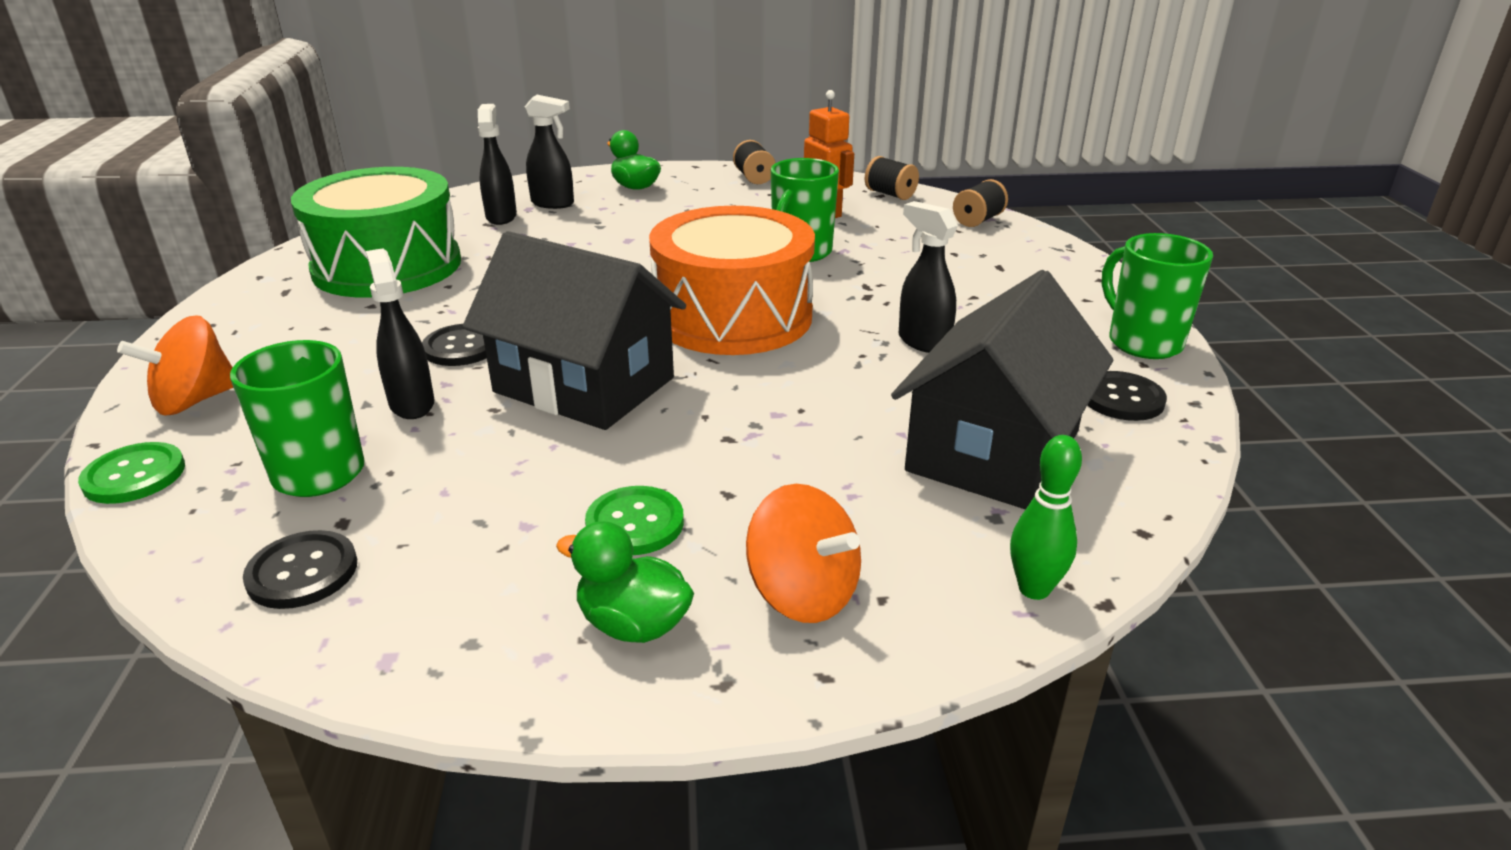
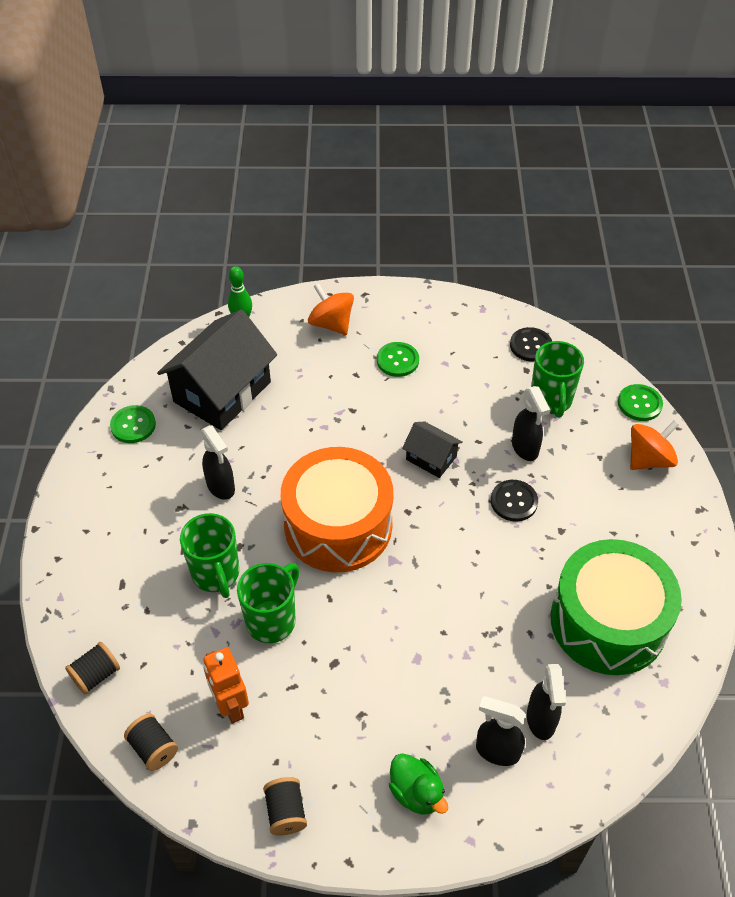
camera: 175 degrees left, 20 degrees up
(584, 385) = (431, 458): black house -> black house, size x0.49
(633, 624) = (396, 316): green duck -> none
(1122, 398) = (133, 425): black button -> green button
(1142, 342) = (84, 476): green mug -> green mug (216, 574)

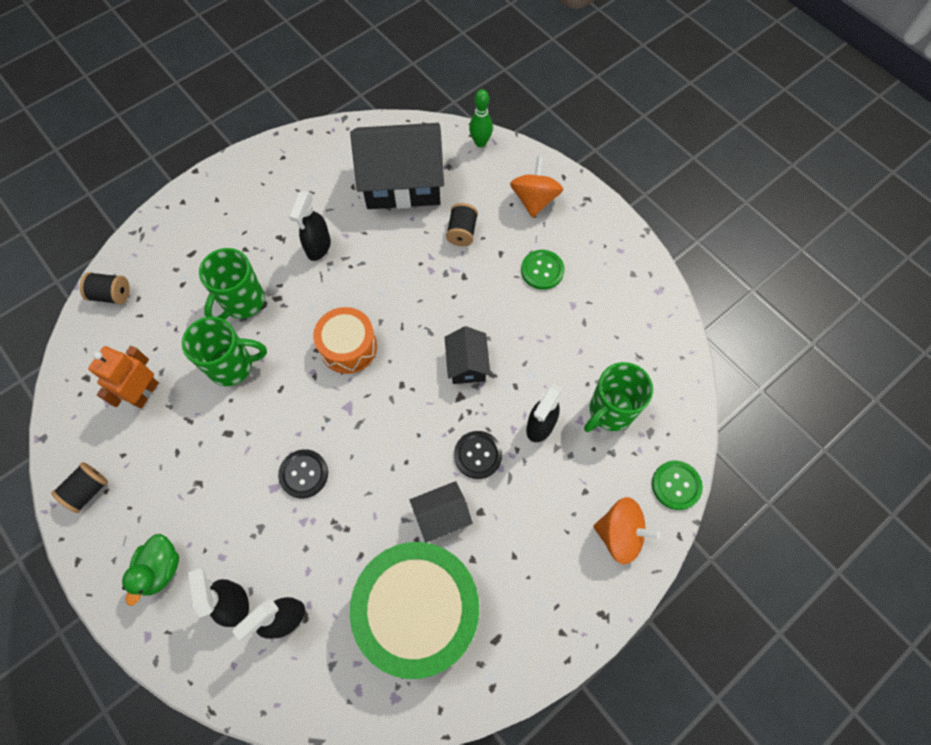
camera: 50 degrees right, 15 degrees up
(133, 425) = (324, 155): green button -> none
(153, 748) = (81, 371): black spool -> black spool (462, 232)
(338, 525) = (348, 347): orange drum -> orange drum, size x0.56
(530, 345) = (655, 354): black button -> black button (303, 474)
(543, 557) = (441, 515): none -> black house

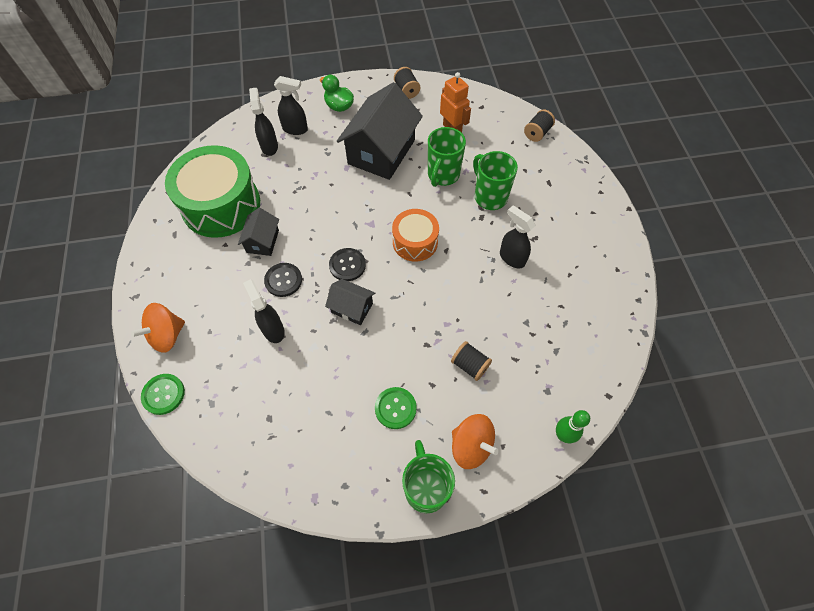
camera: 120 degrees right, 5 degrees down
(303, 474) = (343, 184): black button -> black button (347, 265)
(402, 183) = (546, 345): black house -> black house (381, 152)
(610, 411) = (247, 384): green mug -> green mug (426, 488)

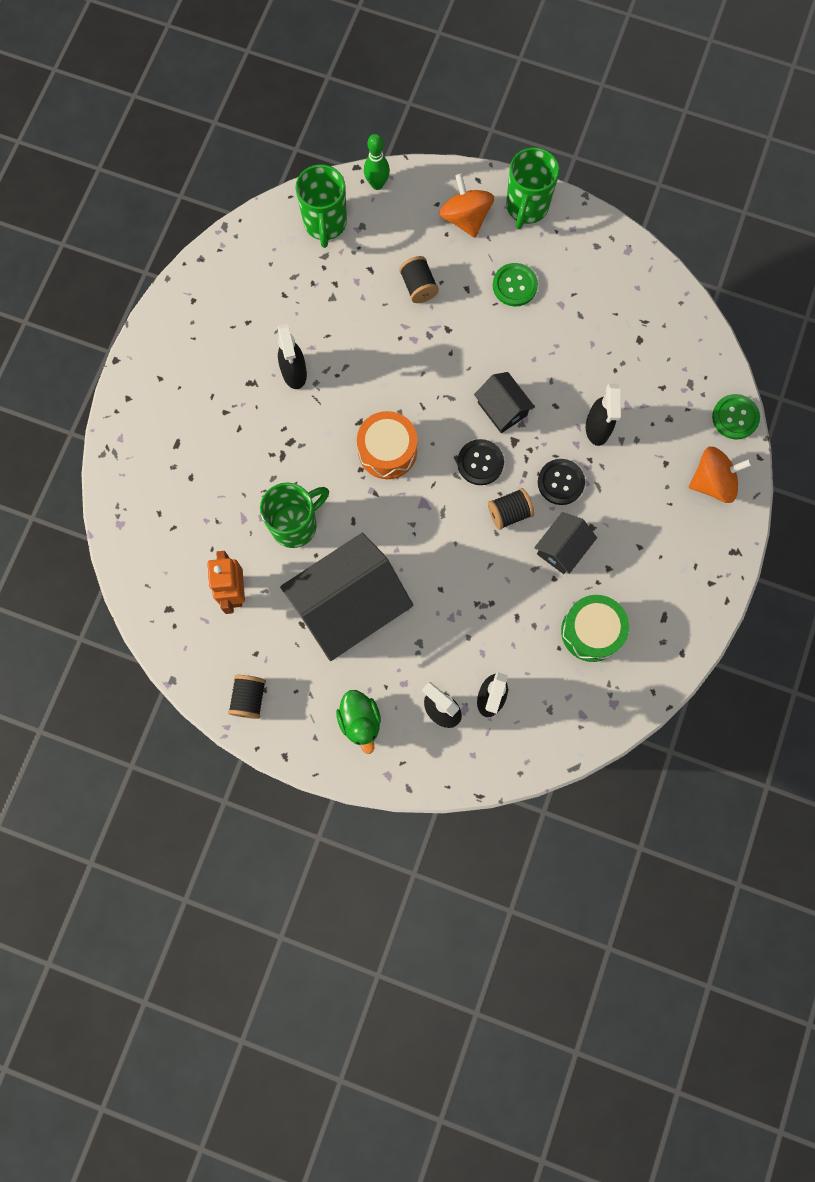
camera: 150 degrees left, 15 degrees up
(221, 205) = (591, 631): green drum -> green drum, size x0.56
(489, 197) = (261, 463): green mug -> green mug (325, 224)
(537, 133) = (131, 523): black spool -> black spool (509, 513)

